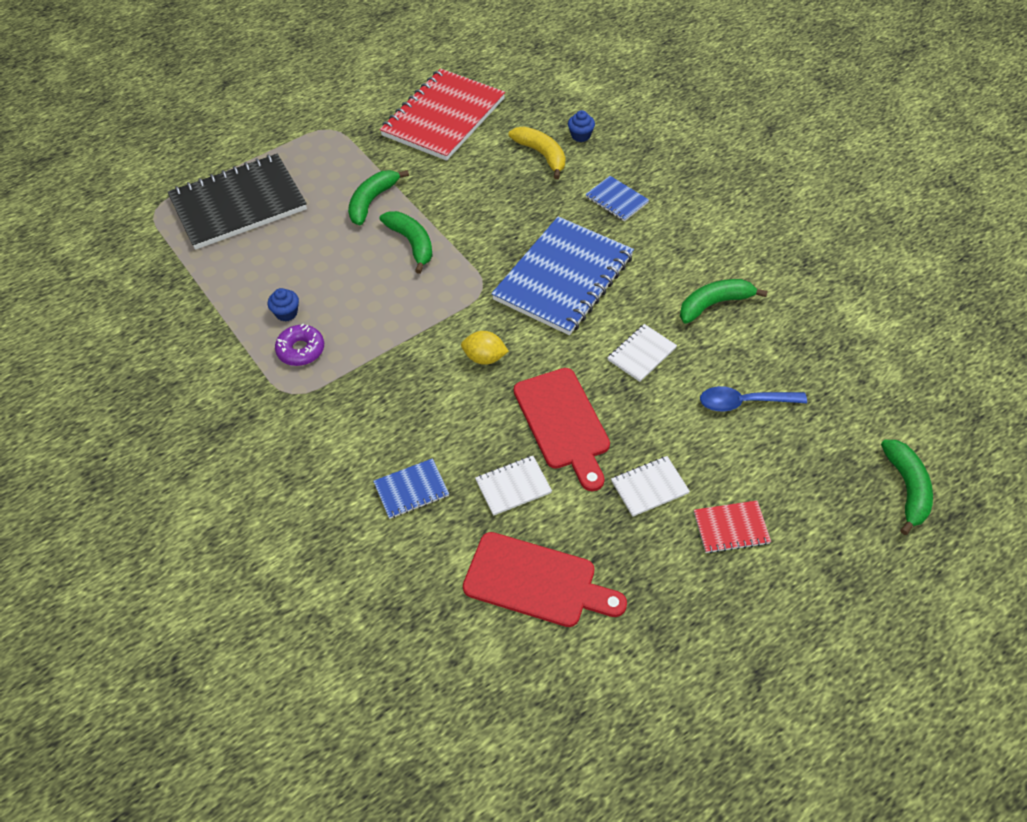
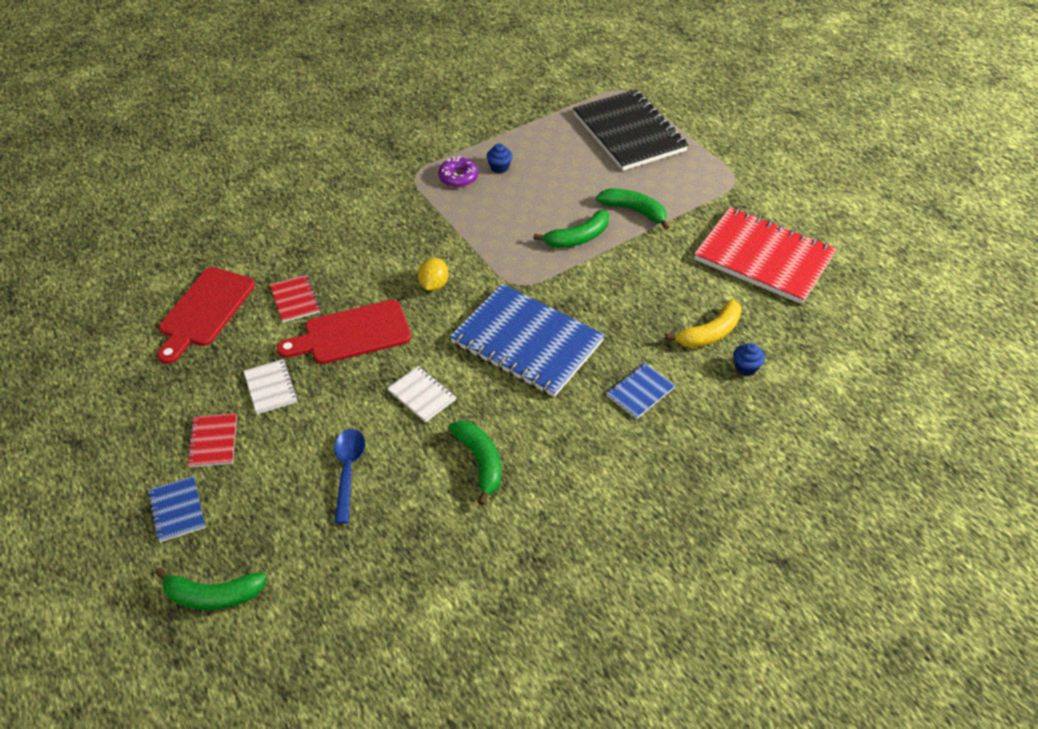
camera: 90 degrees right, 5 degrees down
(411, 490) = (308, 242): blue notebook -> blue notebook (177, 510)
(513, 486) = (295, 300): white notebook -> red notebook

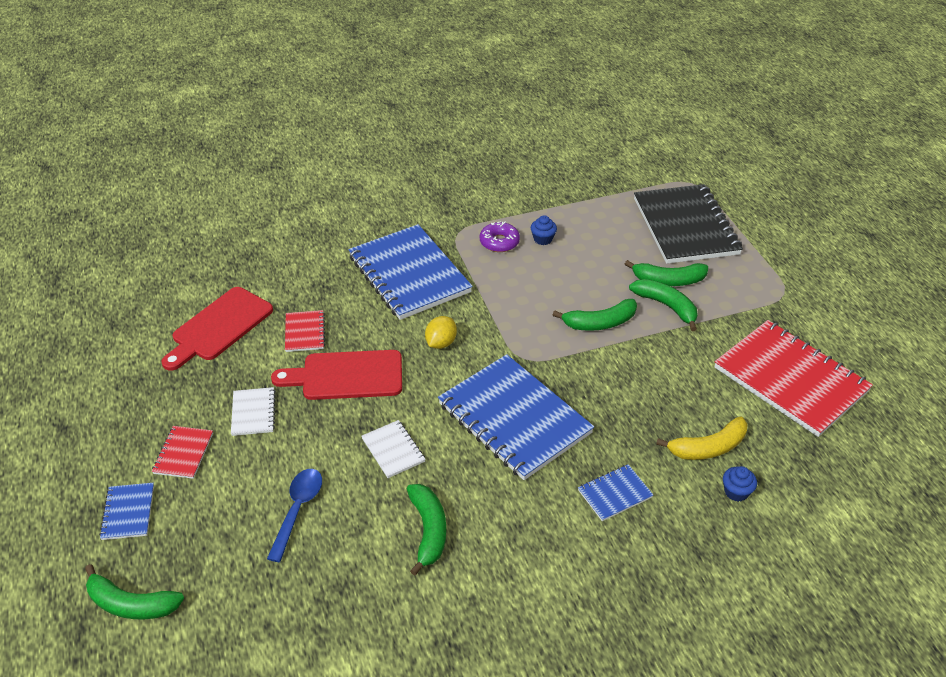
camera: 15 degrees right, 5 degrees down
(380, 224) = (409, 274): none -> blue notebook
(628, 186) = (668, 280): none -> green banana

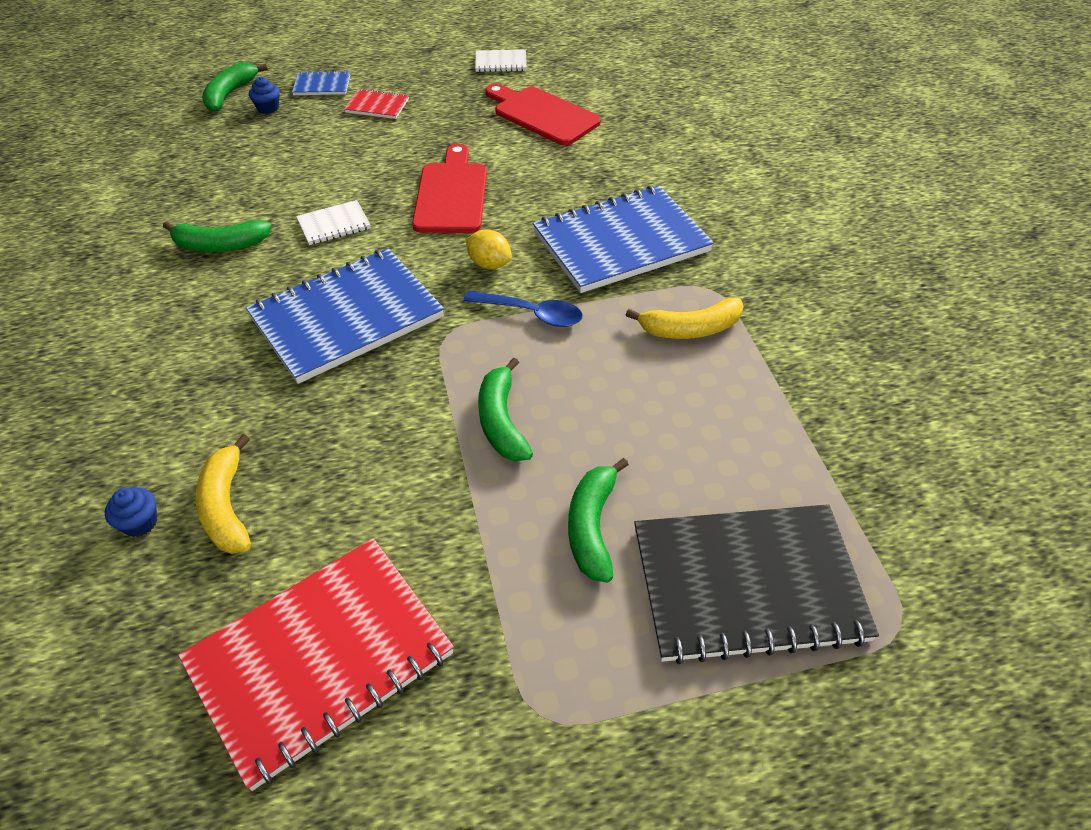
camera: 95 degrees right, 5 degrees up
(253, 413) = (415, 139): white notebook -> white notebook (501, 63)
(297, 510) = (284, 167): blue spoon -> blue spoon (531, 314)
(305, 332) = (525, 166): red notebook -> none
(499, 242) = (690, 329): purple donut -> yellow banana
(543, 239) = (699, 377): blue cupcake -> blue cupcake (268, 108)
(615, 494) = (197, 394): blue notebook -> none
(666, 306) = (527, 512): green banana -> none

